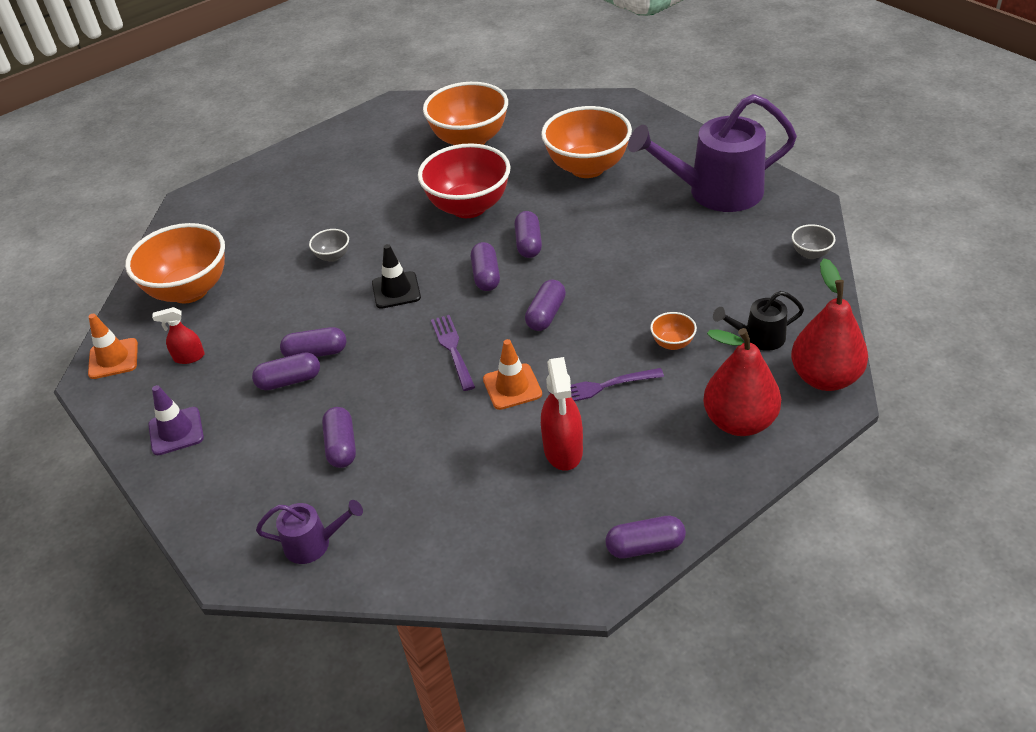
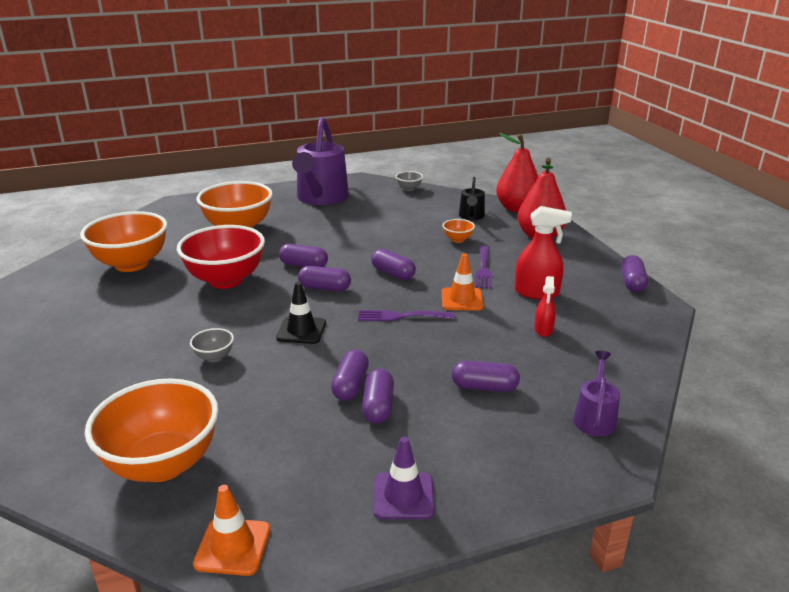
camera: 75 degrees left, 15 degrees down
(189, 357) = (286, 475): red spray bottle -> red spray bottle (543, 330)

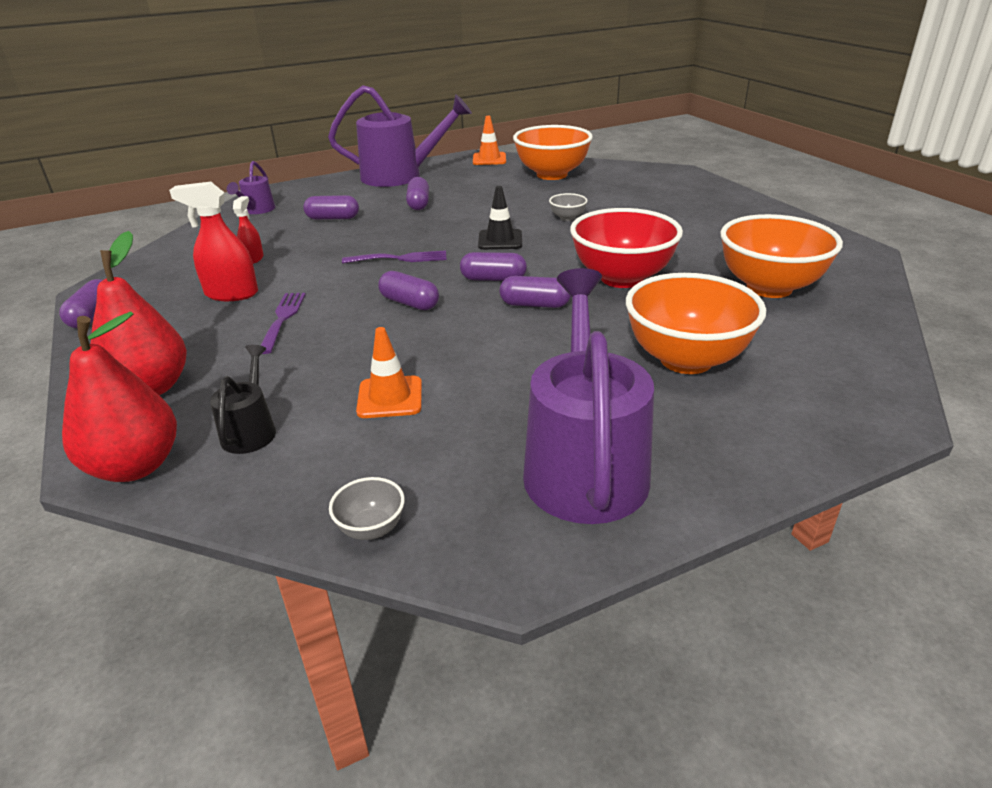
camera: 175 degrees right, 5 degrees up
(350, 385) = (442, 211): purple capsule -> none
(403, 496) = (400, 176): purple traffic cone -> purple watering can
(457, 239) = (301, 368): orange bowl -> none
(462, 299) = (327, 279): orange traffic cone -> orange traffic cone (390, 397)

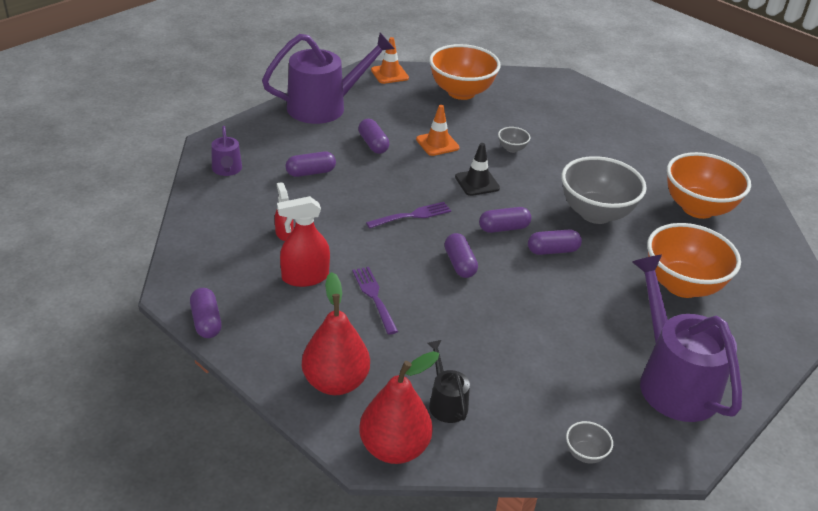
camera: 25 degrees left, 5 degrees up
(390, 397) = (517, 355): orange traffic cone -> orange traffic cone (437, 143)
(409, 303) = (459, 264): purple capsule -> purple capsule turned 60 degrees clockwise
(621, 278) = (595, 213): red bowl -> grey bowl

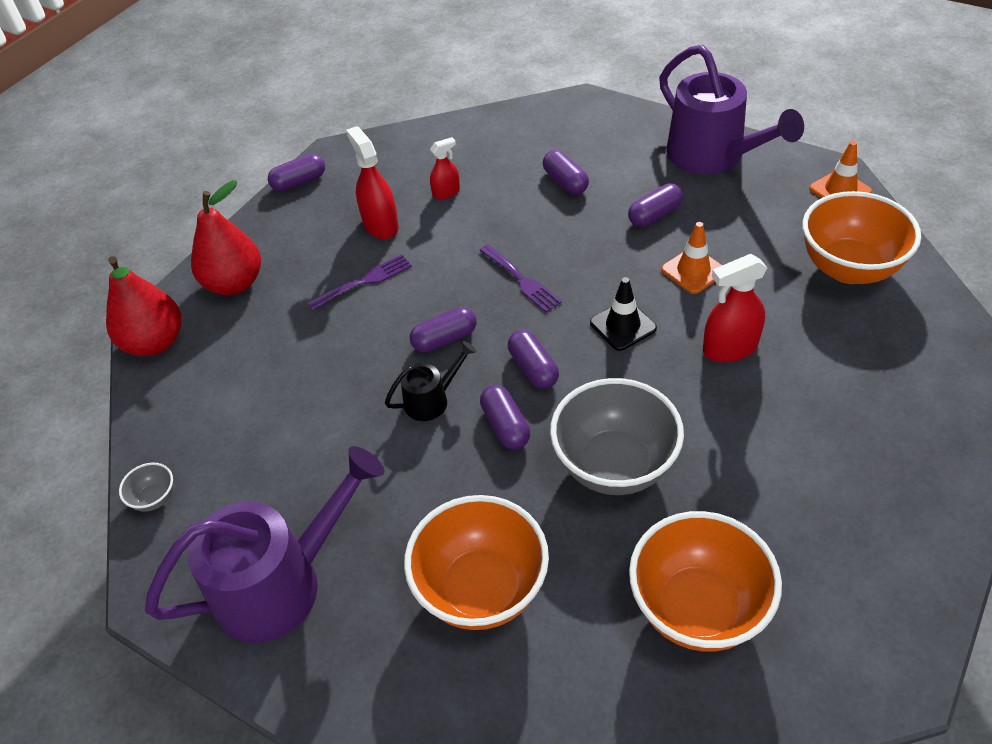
camera: 85 degrees right, 10 degrees up
(227, 170) = (537, 125): purple watering can -> none
(446, 402) = (218, 369): black watering can -> black watering can (432, 400)
(512, 149) = (730, 348): grey bowl -> red spray bottle

